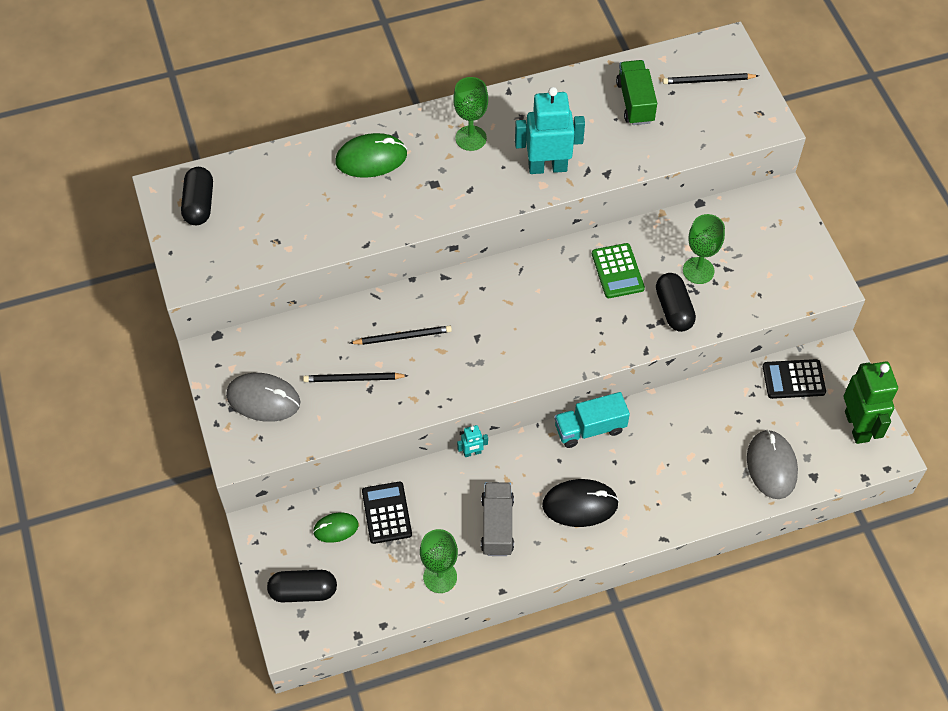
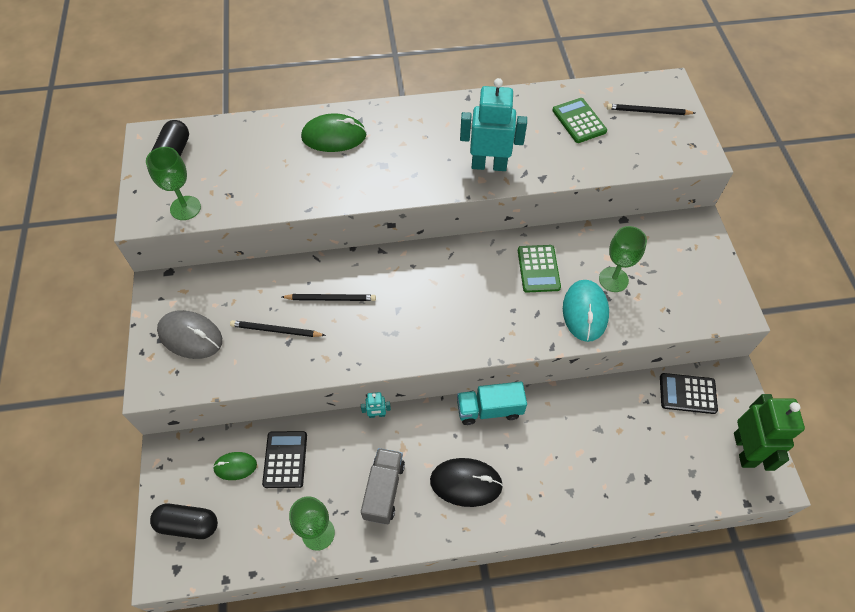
camera: 10 degrees right, 0 degrees up
(471, 138) = (425, 131): green goblet -> green goblet (185, 208)
(635, 102) = (579, 121): green truck -> green calculator
(673, 309) = (585, 312): black capsule -> turquoise mouse
(771, 466) = (656, 476): grey mouse -> none

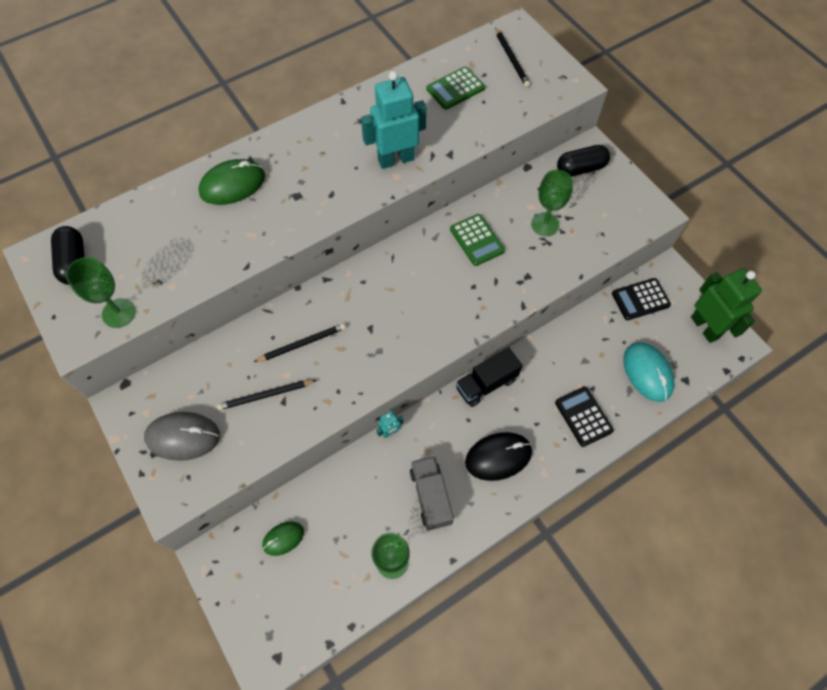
camera: 25 degrees left, 5 degrees up
(188, 524) = (267, 612): black capsule -> black capsule (580, 169)
(285, 459) = (327, 510): black calculator -> black calculator (583, 416)
(489, 409) = (486, 384): turquoise truck -> black truck
(579, 121) = (455, 89): green calculator -> green calculator turned 75 degrees counterclockwise
(585, 312) = (535, 263): turquoise mouse -> turquoise mouse (647, 373)
(648, 111) = (511, 59): black pencil -> black pencil turned 90 degrees counterclockwise

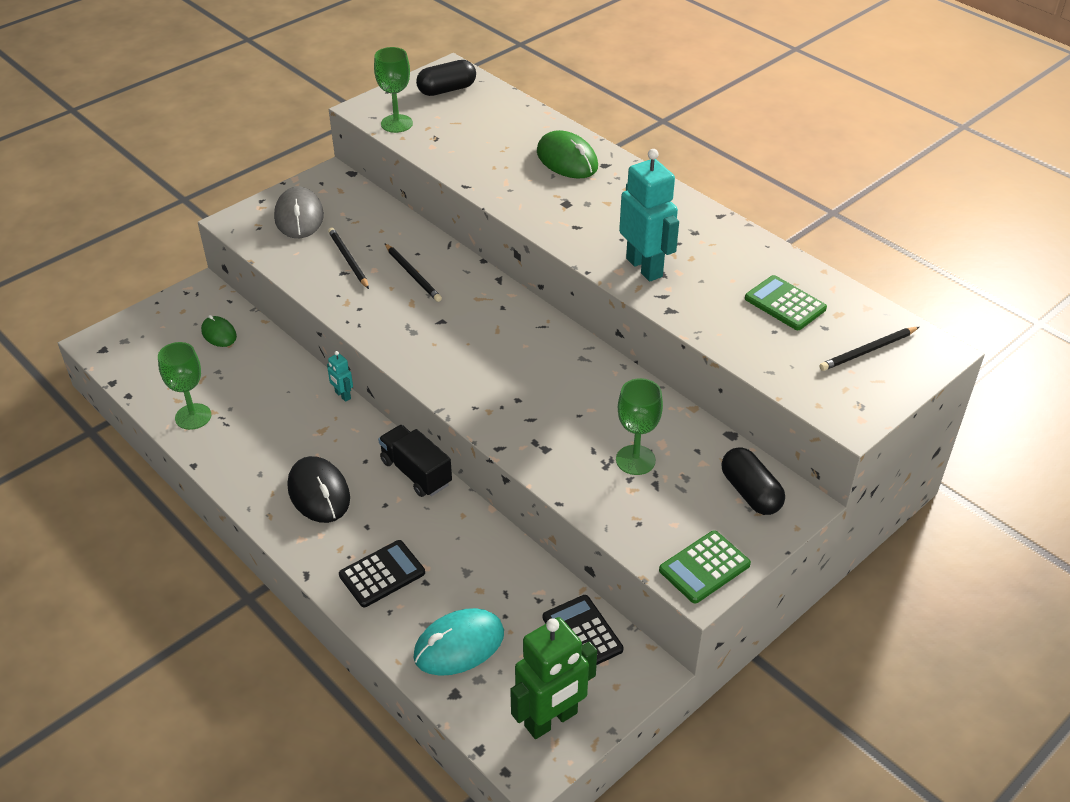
camera: 80 degrees right, 20 degrees down
(431, 496) = (267, 438): grey truck -> none
(477, 240) = (589, 396): green calculator -> green calculator (704, 567)

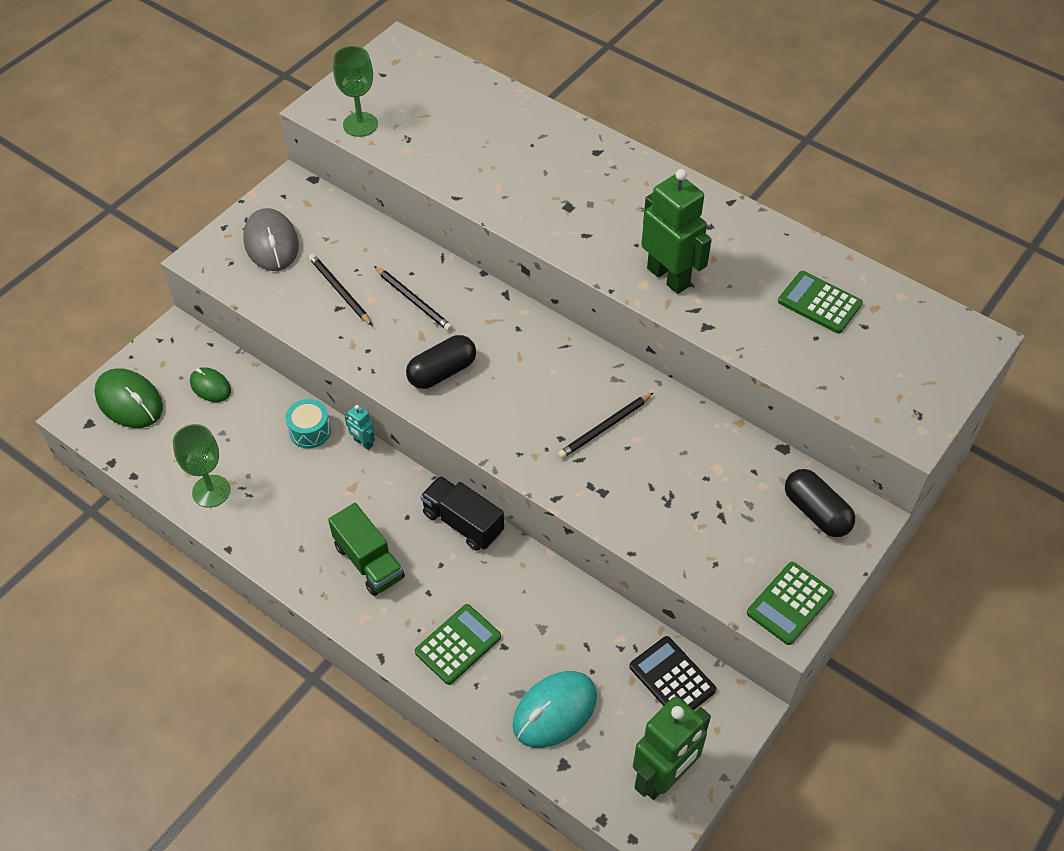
camera: 10 degrees left, 10 degrees up
(297, 380) = (310, 431): none -> turquoise drum
(319, 493) = (369, 562): black mouse -> green truck
(382, 574) = (458, 644): black calculator -> green calculator
(447, 90) = (403, 73): black capsule -> black capsule (442, 372)
(567, 160) = (555, 150): green mouse -> green mouse (129, 401)
(635, 460) = (695, 492): green goblet -> none
(644, 267) = (668, 277): turquoise robot -> green robot
(868, 350) = (912, 348): black pencil -> black pencil (605, 427)

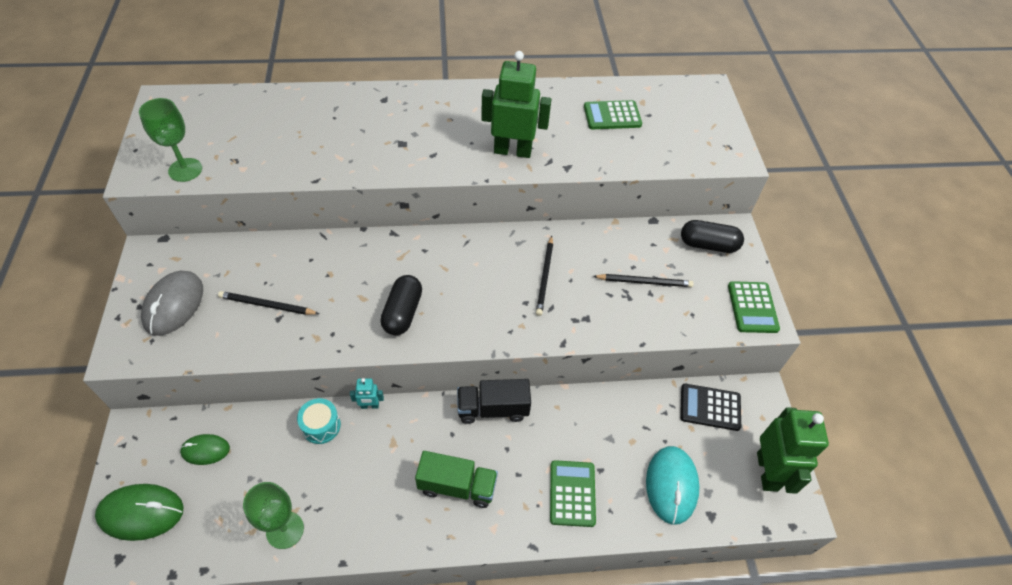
camera: 45 degrees left, 0 degrees up
(271, 243) = (173, 305): grey mouse -> grey mouse turned 75 degrees clockwise
(413, 300) = (331, 277): black pencil -> black pencil (644, 282)

